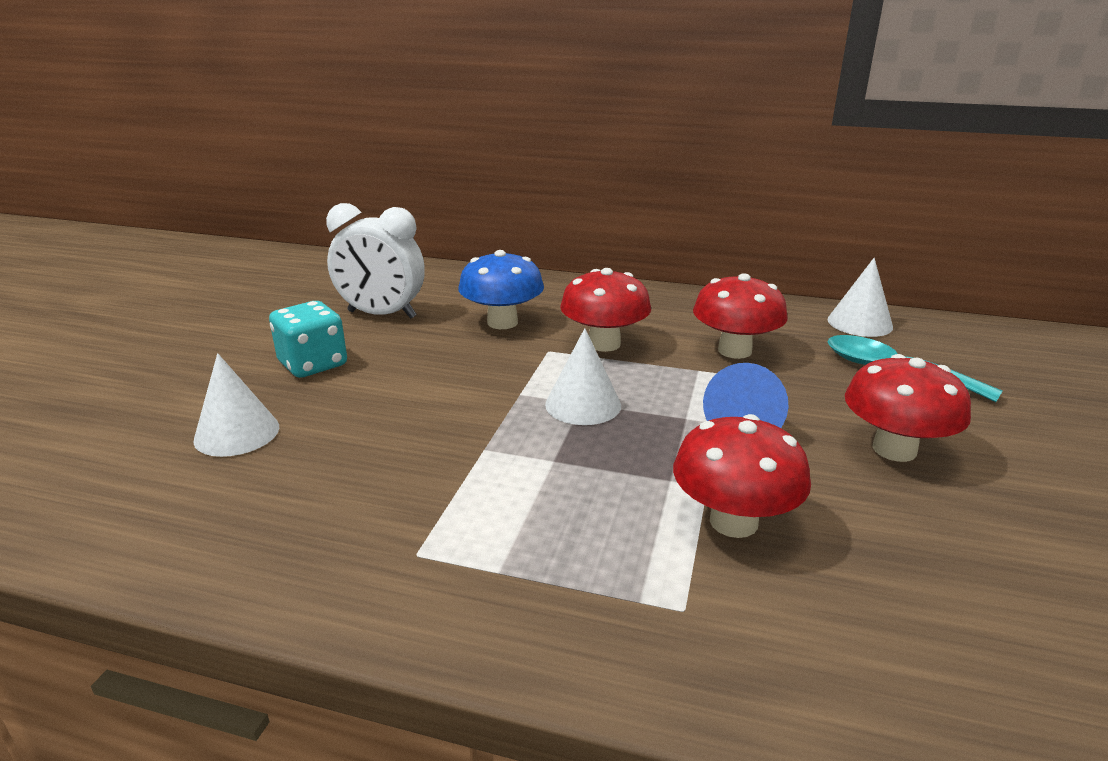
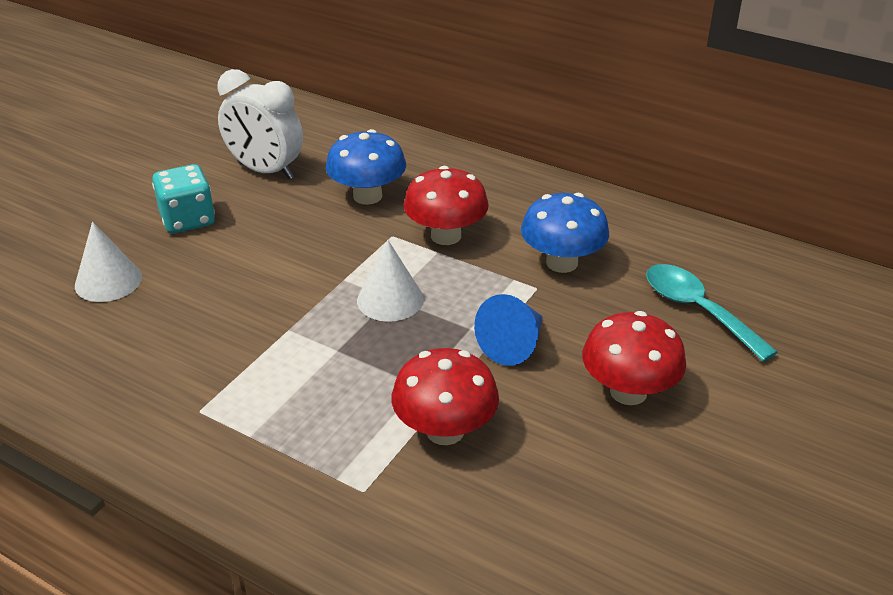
camera: 15 degrees right, 10 degrees up
(734, 350) = (562, 263): red mushroom -> blue mushroom
(859, 323) = (710, 248): white cone -> none

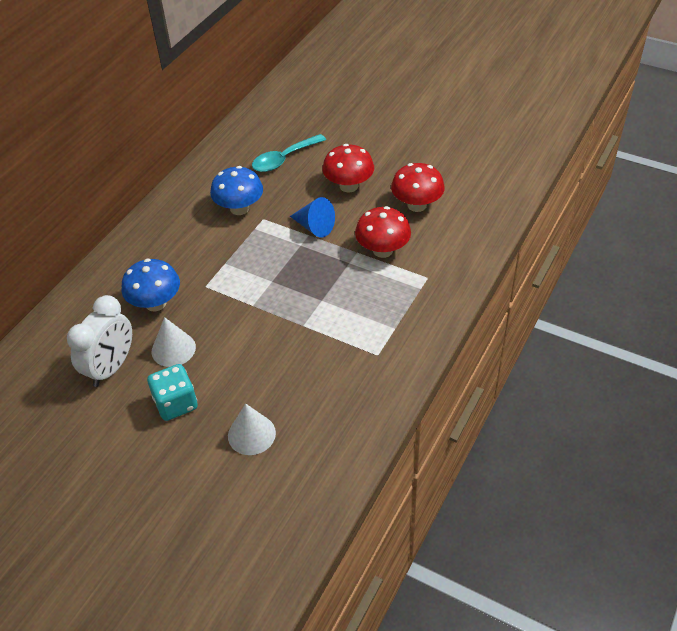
camera: 90 degrees left, 10 degrees up
(390, 299) = (274, 281): white cone -> white cone (173, 349)
(446, 236) = (208, 260): red mushroom -> red mushroom (417, 205)

